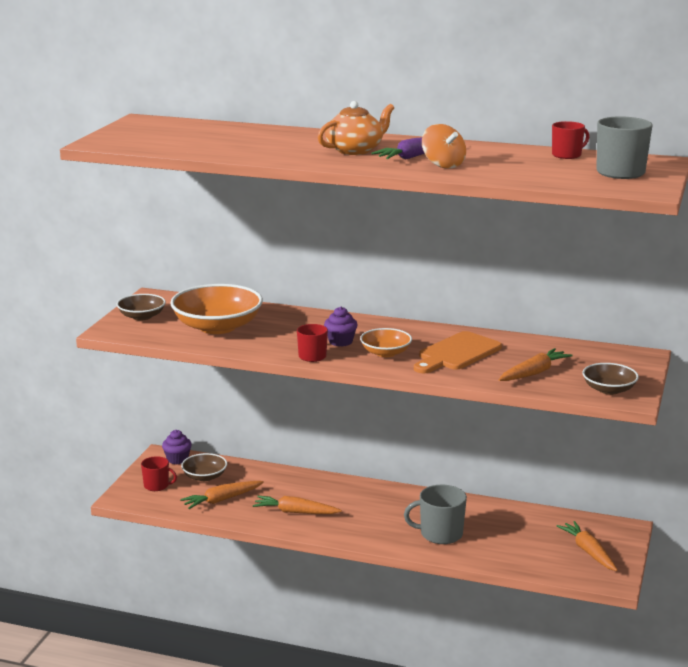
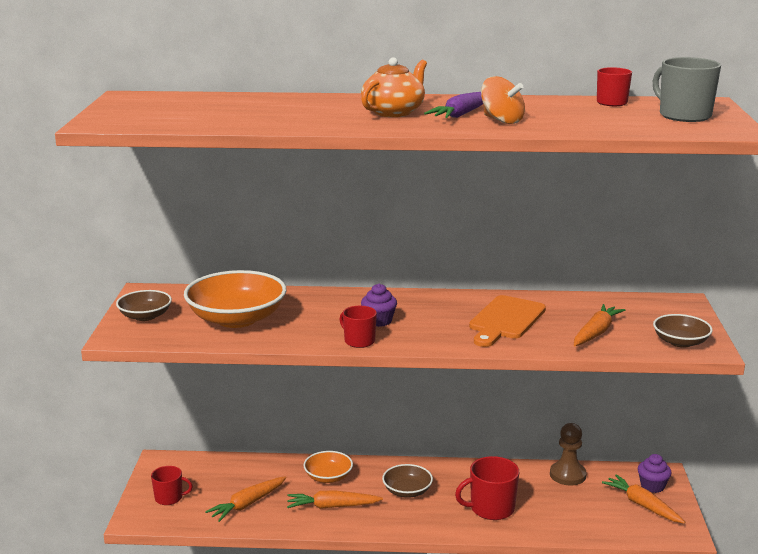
camera: 15 degrees left, 0 degrees up
(177, 459) = (179, 463): purple cupcake -> purple cupcake (652, 486)
(204, 476) = (217, 479): brown bowl -> brown bowl (407, 491)
(385, 353) = (433, 328): orange bowl -> orange bowl (328, 477)
(440, 534) = (491, 508): grey mug -> red mug
(530, 516) = (567, 475): none -> brown pawn

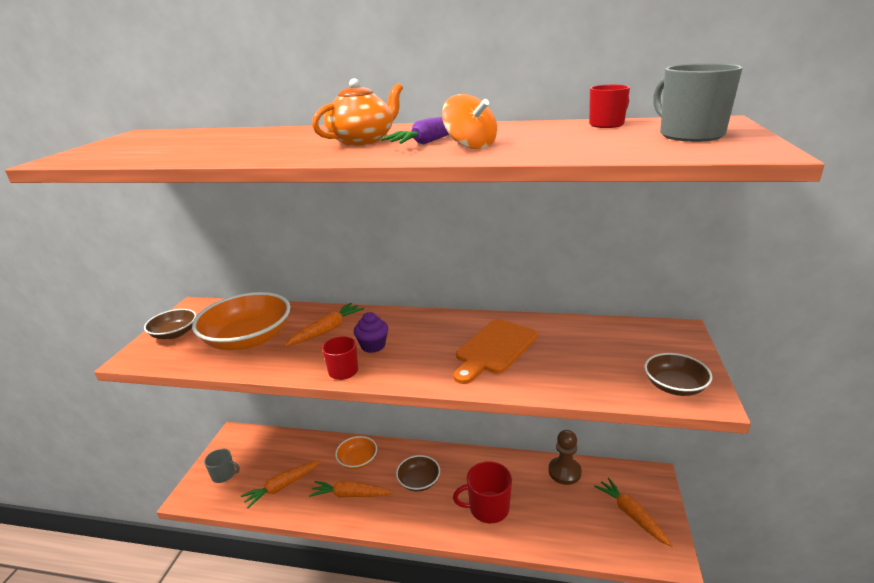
camera: 10 degrees right, 5 degrees up
(169, 498) = (224, 475): red mug -> grey mug
(596, 333) = (583, 369): orange carrot -> orange carrot (327, 330)
(652, 486) = (642, 491): purple cupcake -> none

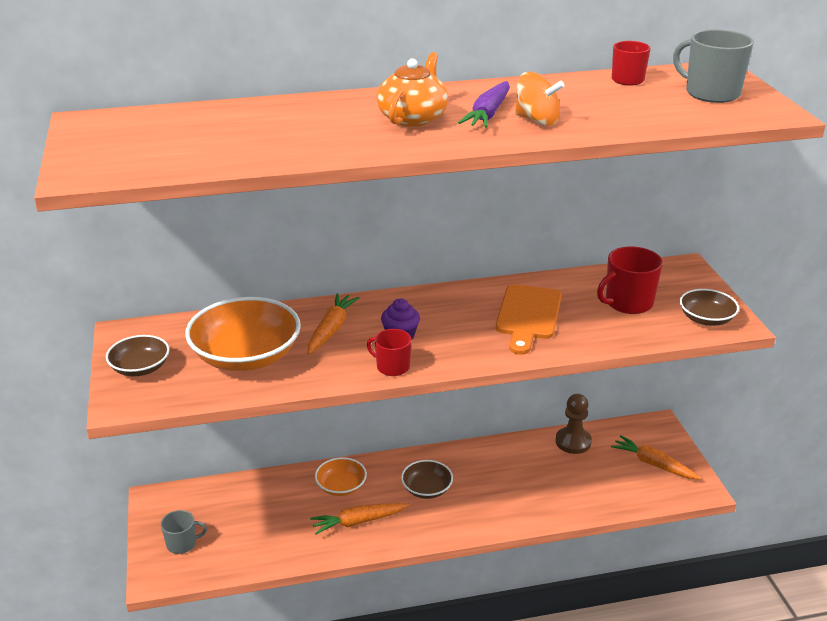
camera: 25 degrees left, 5 degrees up
(282, 486) = (269, 535): orange carrot -> none
(488, 508) = (515, 494): red mug -> red mug (628, 303)

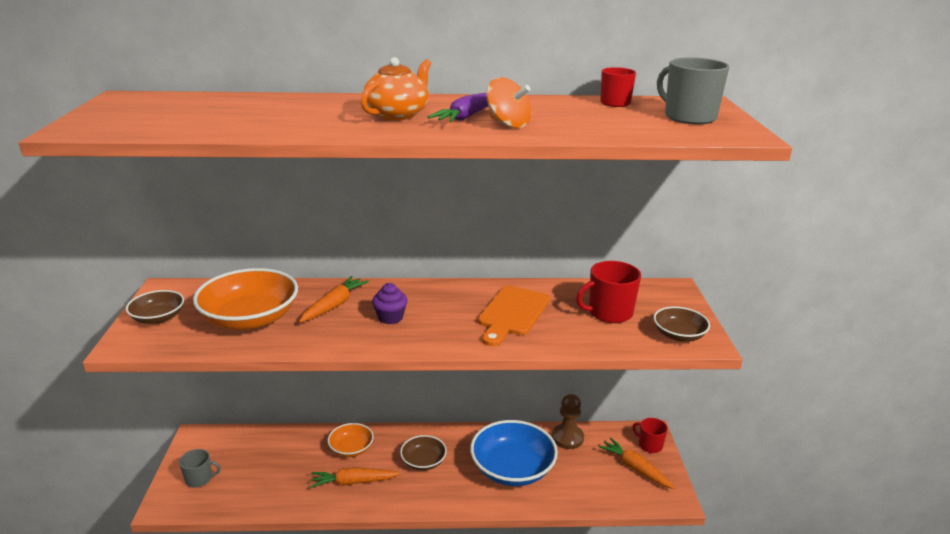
camera: 10 degrees right, 5 degrees down
(392, 367) = (369, 343): red mug -> red mug (649, 445)
(525, 483) = (512, 469): none -> blue bowl

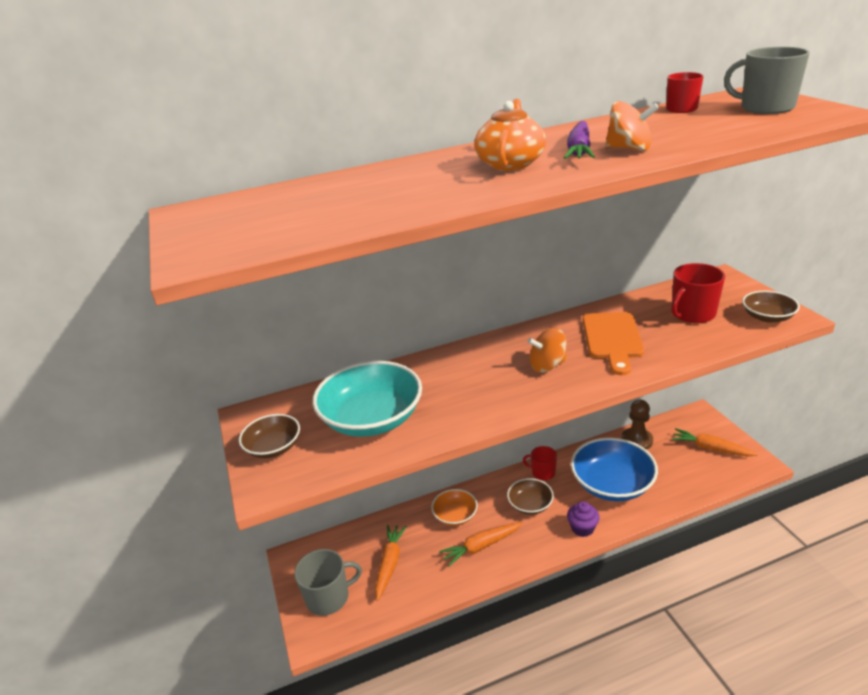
camera: 15 degrees left, 5 degrees up
(199, 479) = (328, 597): grey mug -> grey mug, size x1.58
(250, 319) = (372, 418): orange bowl -> turquoise bowl
(334, 305) = (442, 380): orange carrot -> orange carrot (390, 564)
(390, 317) = (507, 376): purple cupcake -> purple cupcake (582, 528)
(432, 319) = (547, 365): none -> orange spinning top
(649, 445) = (707, 424): red mug -> red mug (542, 472)

